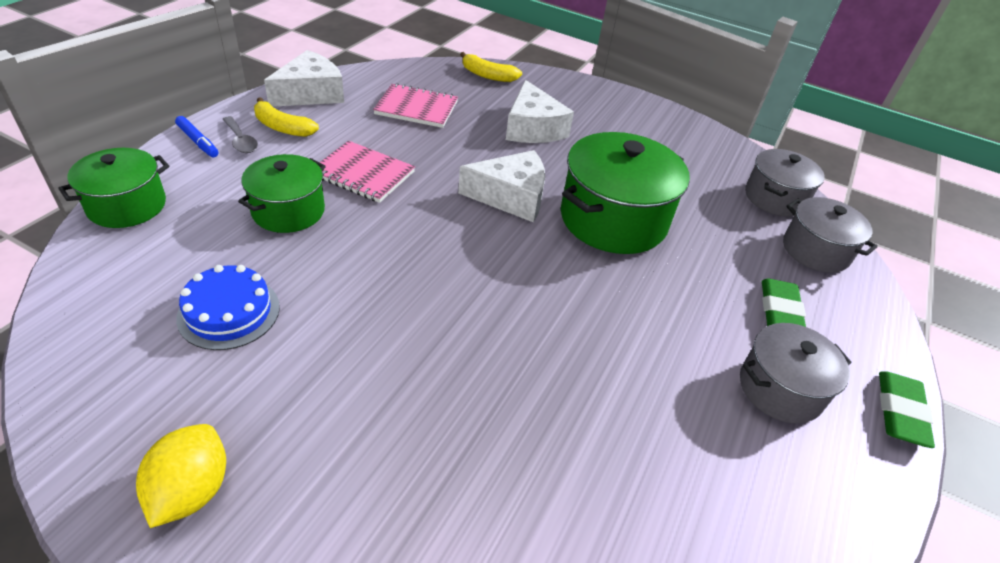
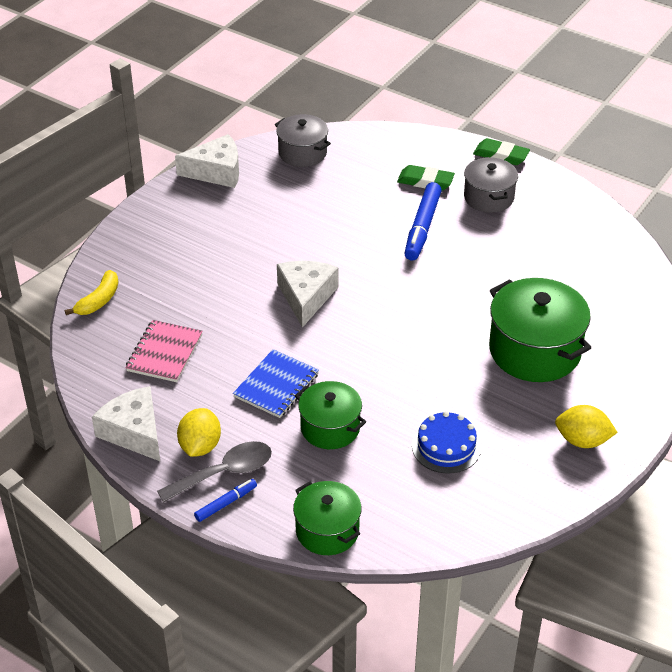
camera: 80 degrees left, 0 degrees up
(241, 141) = (225, 473): grey spoon -> grey spoon, size x1.67
(282, 127) = (200, 446): yellow banana -> yellow lemon
(363, 174) = (276, 385): pink notebook -> blue notebook
(532, 128) = (201, 276): white cheese -> white cheese (216, 171)
(613, 219) = (333, 243): green pot -> green pot (535, 350)
(675, 305) = (422, 227): none -> blue marker
(815, 250) = (363, 149): grey pot -> none

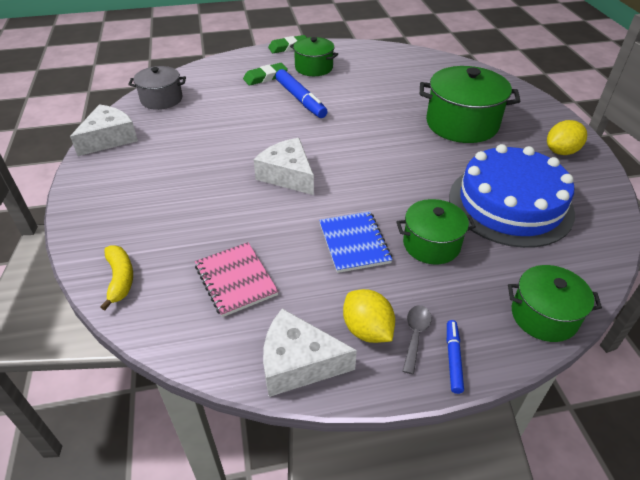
camera: 45 degrees left, 0 degrees up
(225, 473) = (415, 335): grey spoon -> grey spoon, size x0.60
(446, 446) = (510, 204): blue cake -> blue cake, size x1.99
(489, 197) = (314, 68): grey pot -> green pot

